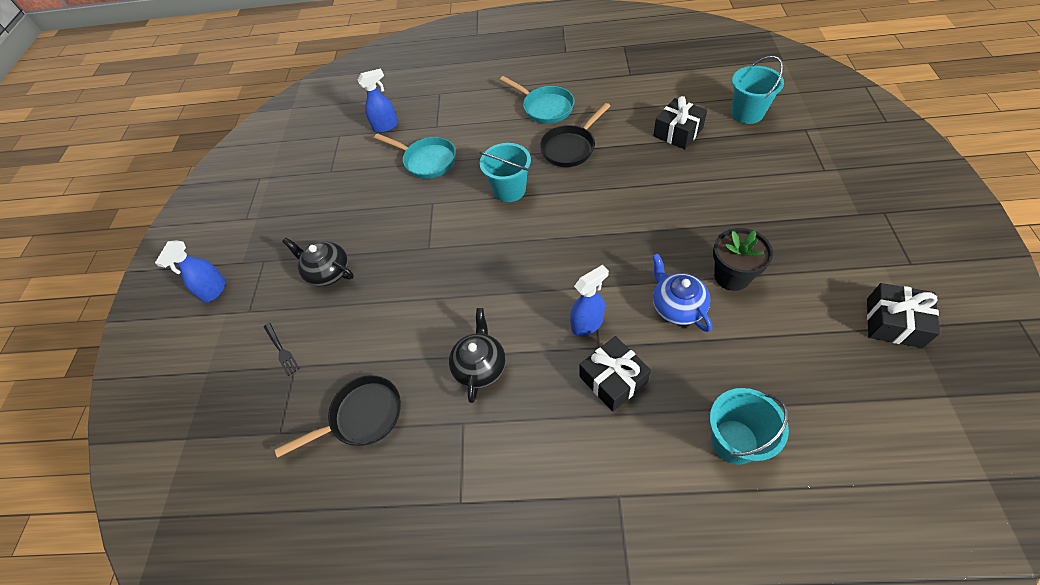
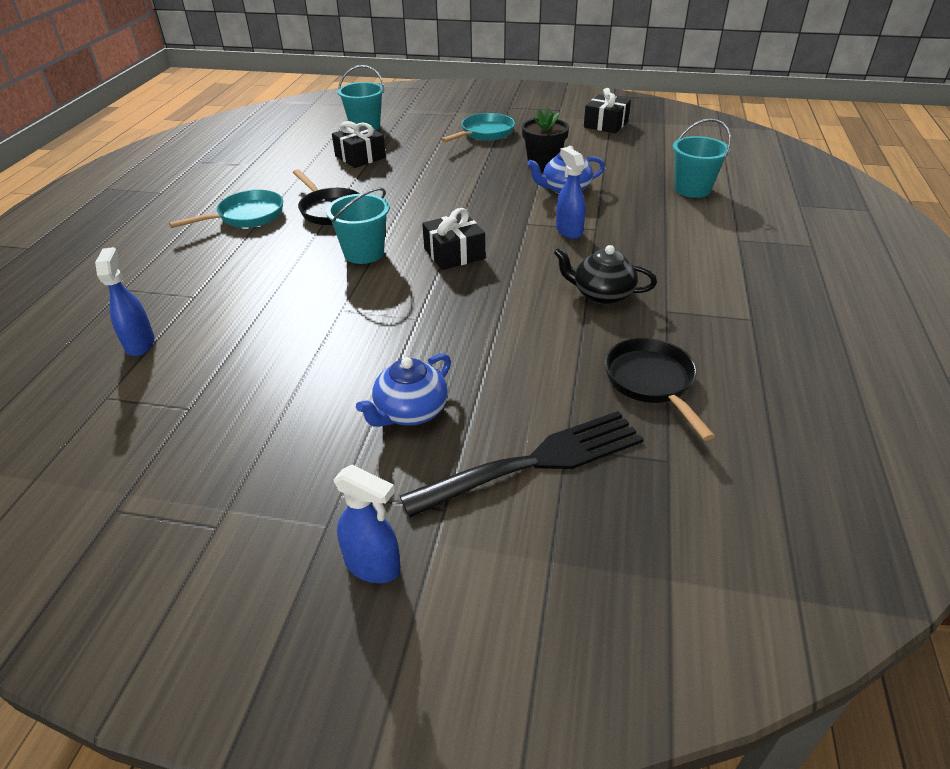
camera: 85 degrees left, 15 degrees down
(281, 350) = (534, 462): black fork -> black fork, size x2.40
(328, 272) = (410, 412): black teapot -> blue teapot
(427, 161) = (256, 309): turquoise pan -> turquoise pan (484, 133)
(613, 379) = (631, 227): black gift -> black gift (454, 253)

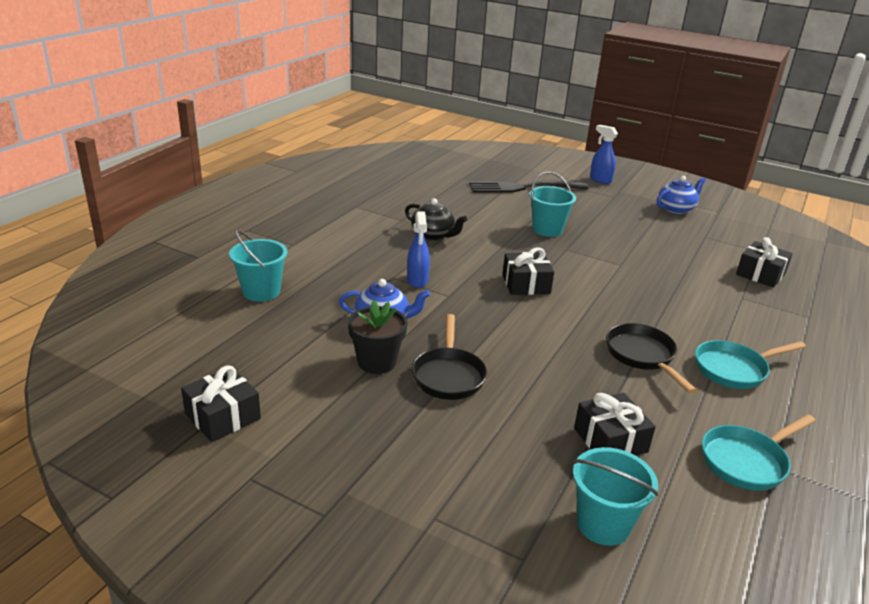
camera: 165 degrees left, 10 degrees down
(140, 343) = (760, 274): blue spray bottle -> black gift
(364, 253) = (604, 302): turquoise bucket -> turquoise bucket (547, 229)
(410, 412) = (579, 212): blue teapot -> blue teapot (676, 209)
(484, 133) = (412, 445): turquoise pan -> turquoise pan (747, 461)
(652, 383) = (444, 197): black pan -> black pan (448, 375)

